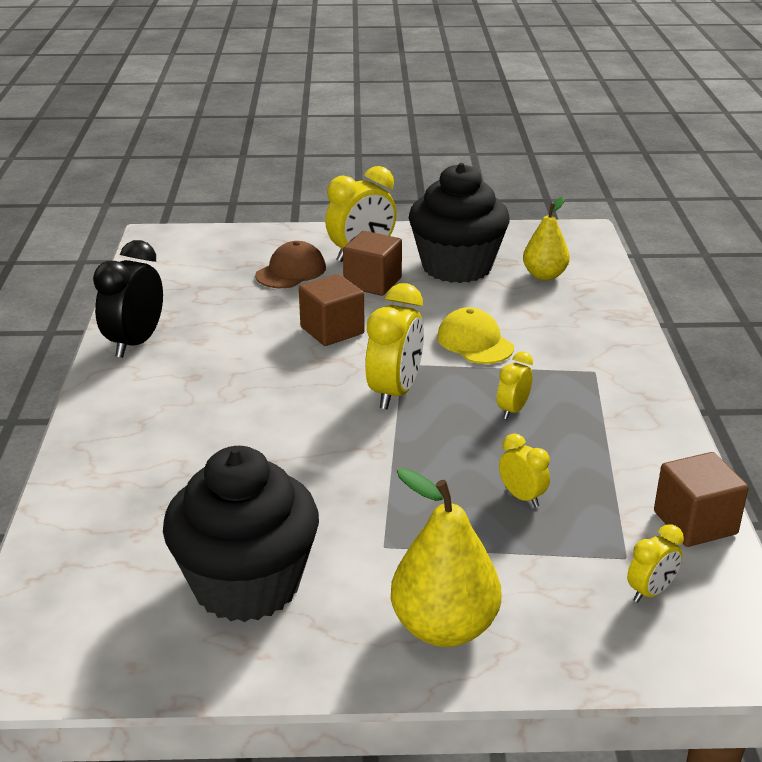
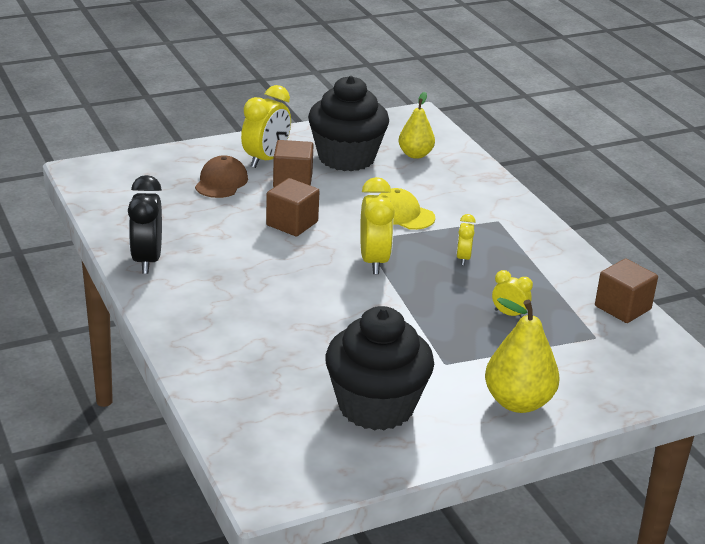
camera: 25 degrees left, 0 degrees up
(650, 592) = (622, 354): yellow clock -> none

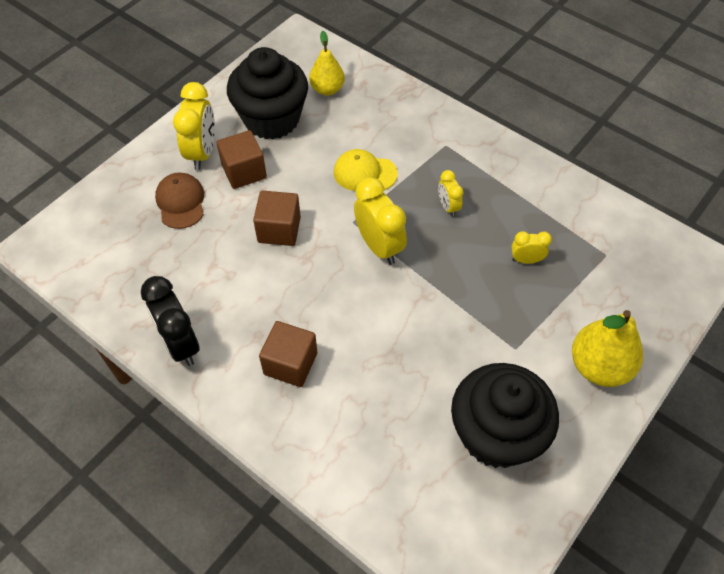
camera: 25 degrees left, 25 degrees up
(622, 308) = (603, 208): brown cube -> brown cube (290, 363)

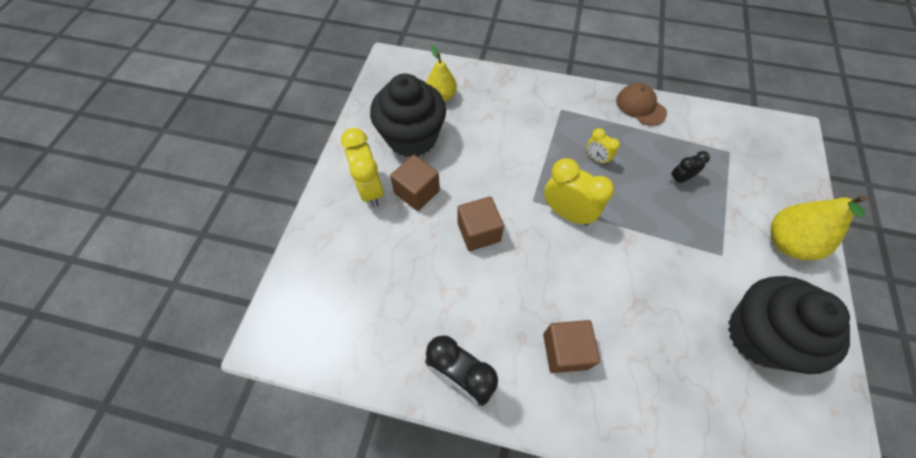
camera: 25 degrees left, 5 degrees up
(180, 202) = (378, 242): brown cap -> brown cap (640, 106)
(364, 173) = (515, 155): yellow cap -> none
(526, 260) = (680, 179): yellow clock -> black clock

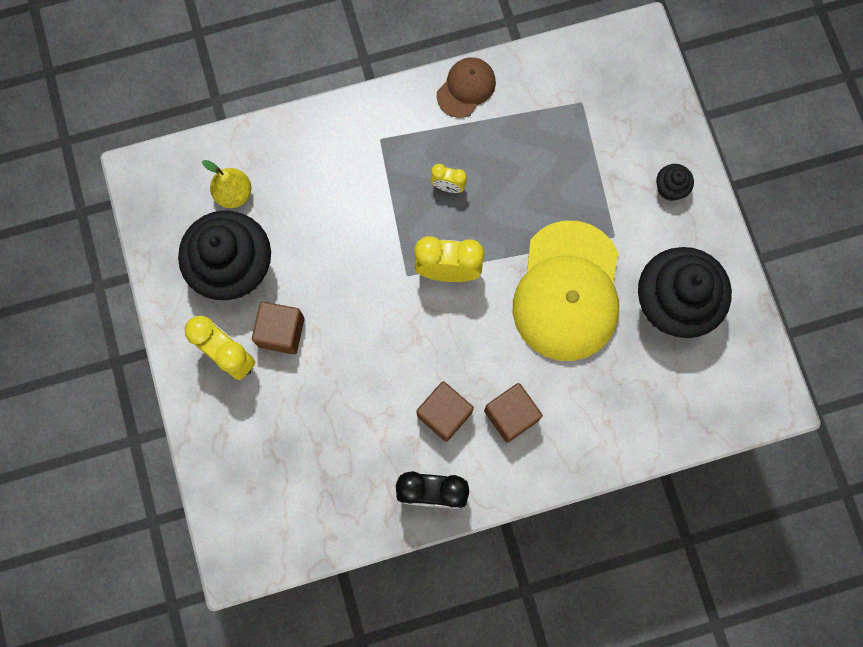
camera: 30 degrees left, 15 degrees up
(479, 232) = (371, 342): brown cube -> brown cube (444, 414)
(640, 106) = (466, 88): brown cap -> brown cap turned 105 degrees clockwise
(662, 276) = (567, 291): none -> yellow cap
(680, 179) = (543, 166): black clock -> none
(787, 243) = (670, 188): yellow pear -> black cupcake

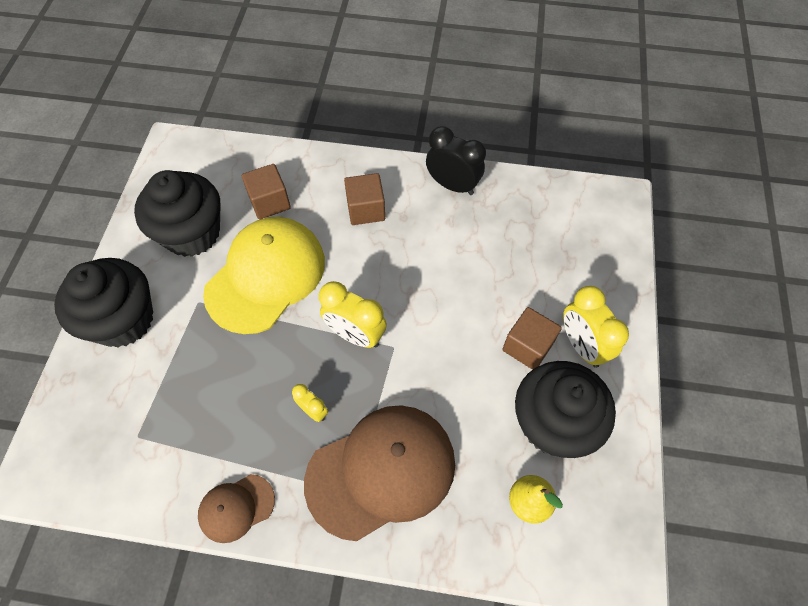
camera: 155 degrees left, 15 degrees down
(365, 164) = (381, 471): none -> brown cap
(444, 414) = (417, 230): brown cube -> brown cube (269, 202)
(670, 188) = (123, 320): black cupcake -> black cupcake, size x2.36

